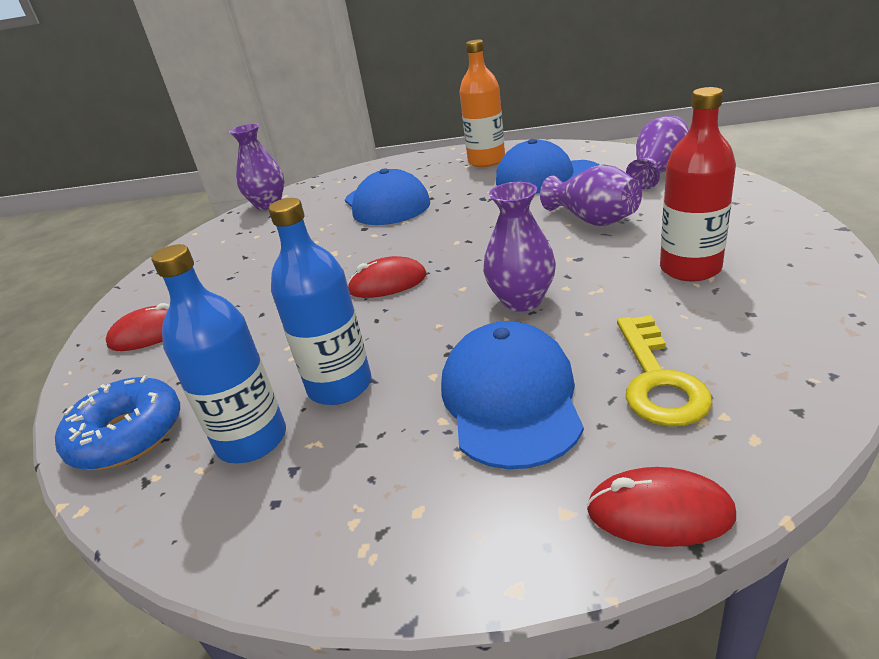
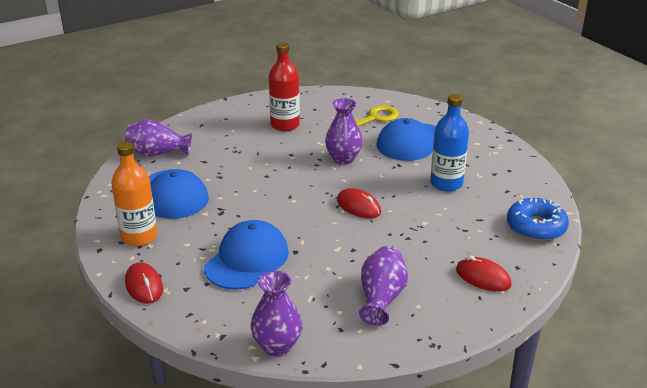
camera: 130 degrees left, 0 degrees up
(252, 440) = (495, 190): blue bottle -> none
(592, 220) = (241, 160): purple vase -> purple vase (381, 298)
(659, 512) = (432, 109): red mouse -> red mouse (144, 286)

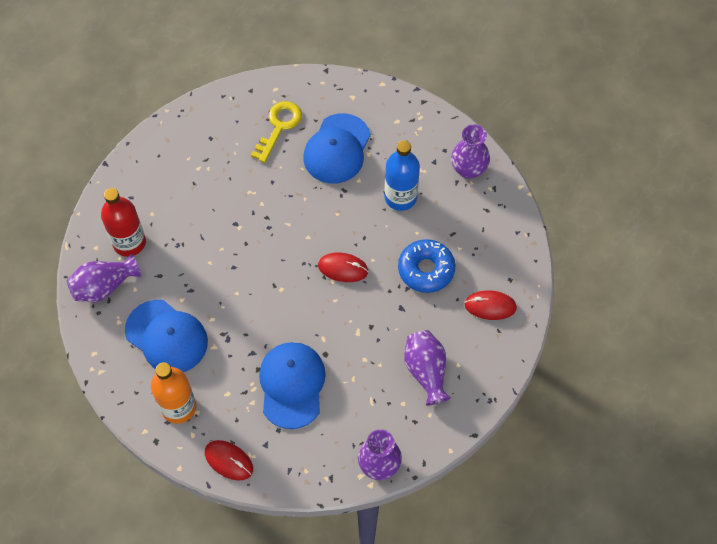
camera: 30 degrees left, 30 degrees up
(285, 125) = (198, 180): red bottle -> red bottle (129, 243)
(343, 159) = (288, 206): purple vase -> purple vase (468, 169)
(536, 227) = (502, 221): blue donut -> blue donut (426, 270)

